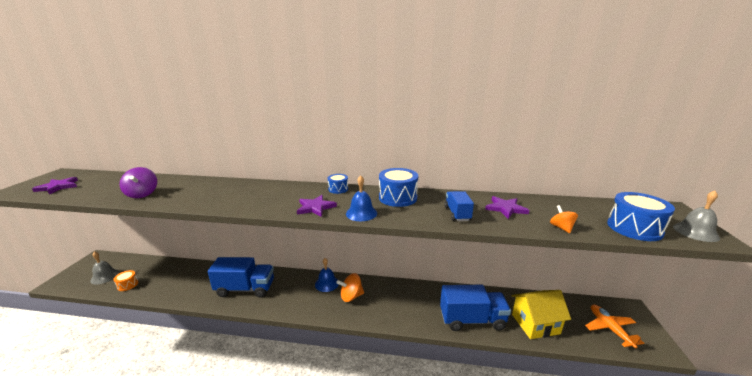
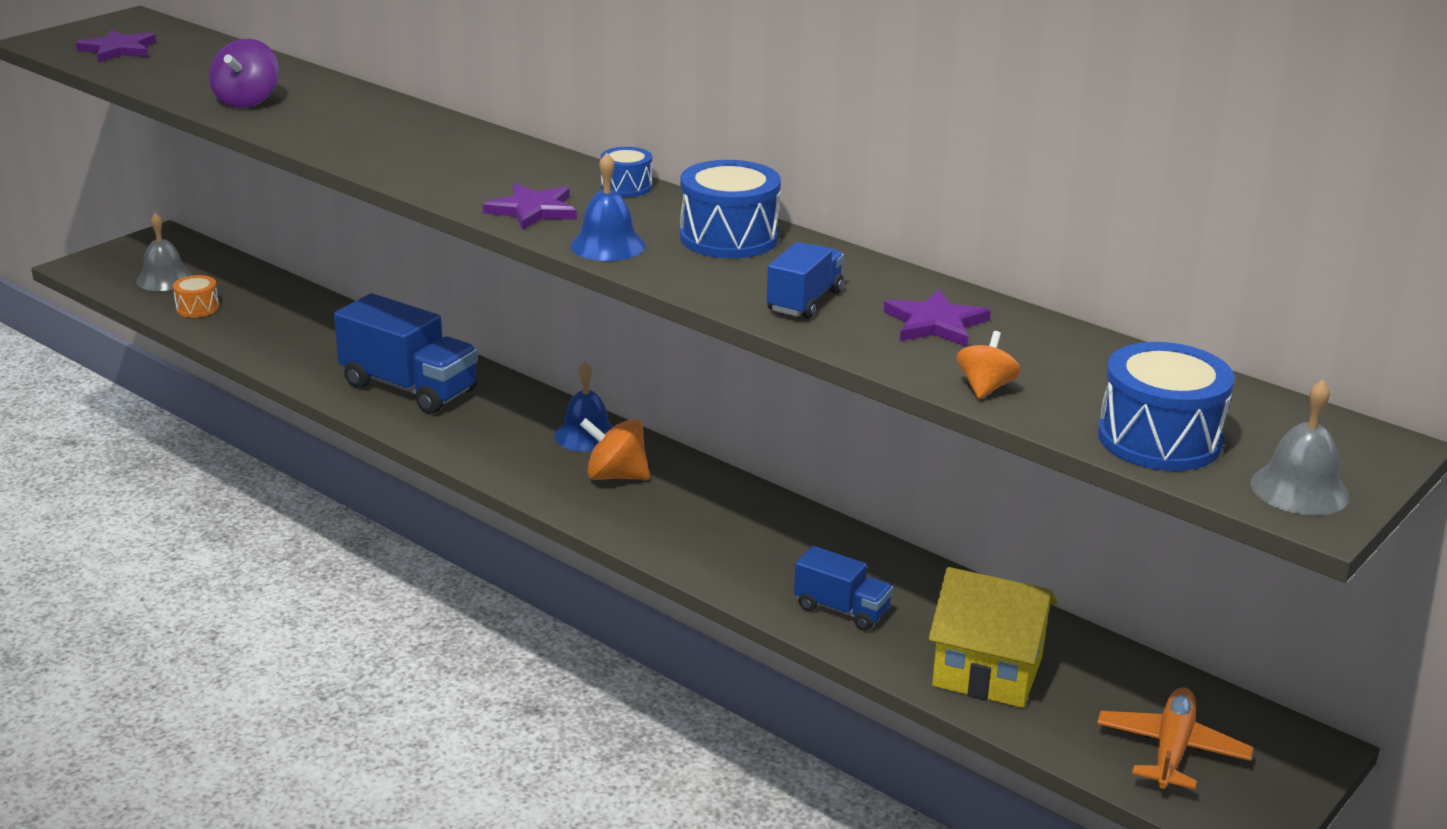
camera: 30 degrees right, 5 degrees up
(472, 320) = (841, 610): blue truck -> blue truck, size x0.55

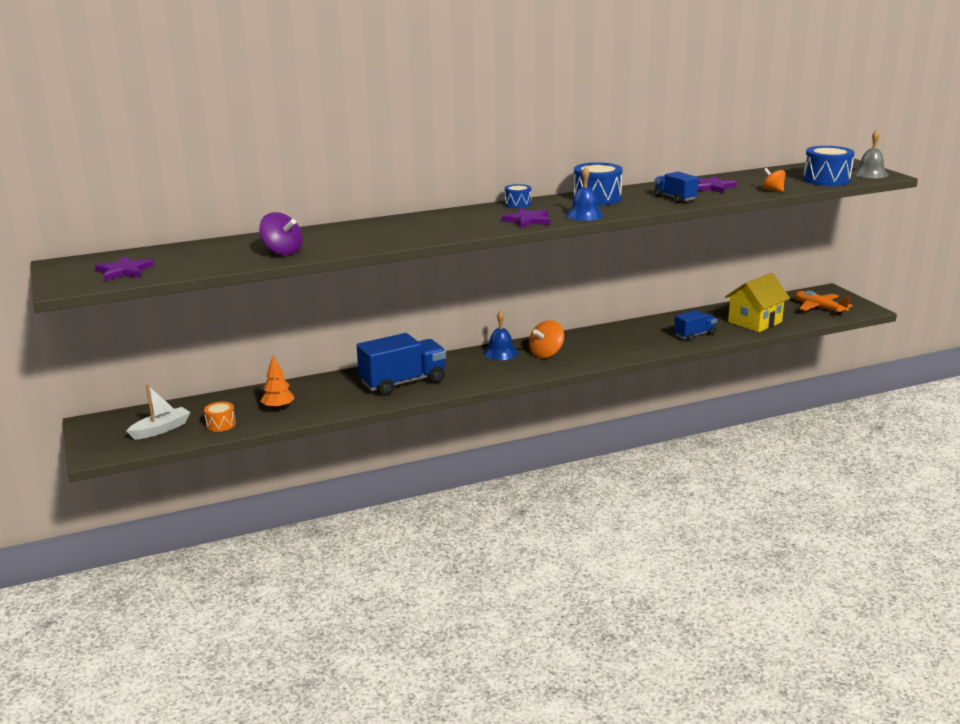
camera: 60 degrees left, 5 degrees down
(164, 279) = (161, 429): grey bell -> white boat
(268, 327) = (278, 408): none -> orange tree

